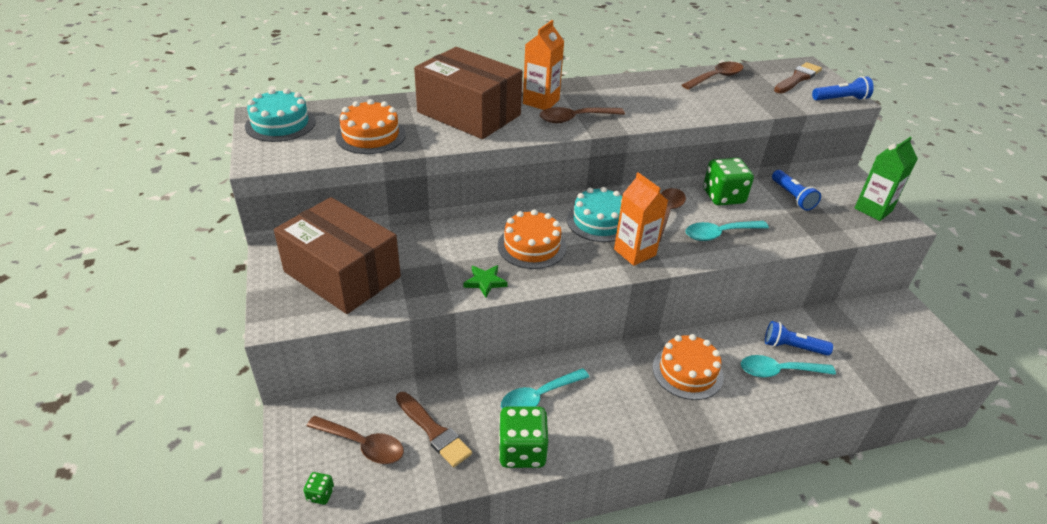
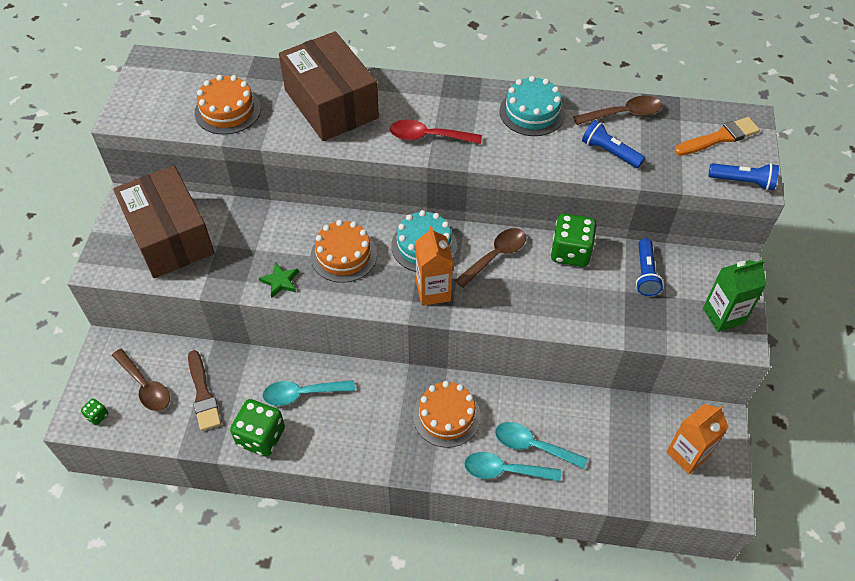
camera: 25 degrees right, 15 degrees up
(280, 124) = (160, 76): turquoise cake -> turquoise cake (532, 112)
(541, 102) = (410, 105): orange carton -> orange carton (687, 454)
(575, 119) = (428, 137): brown spoon -> red spoon
(719, 234) = (531, 296): turquoise spoon -> turquoise spoon (504, 470)
(792, 347) = (565, 427): blue flashlight -> blue flashlight (610, 152)
(797, 78) = (719, 137): brown brush -> orange brush

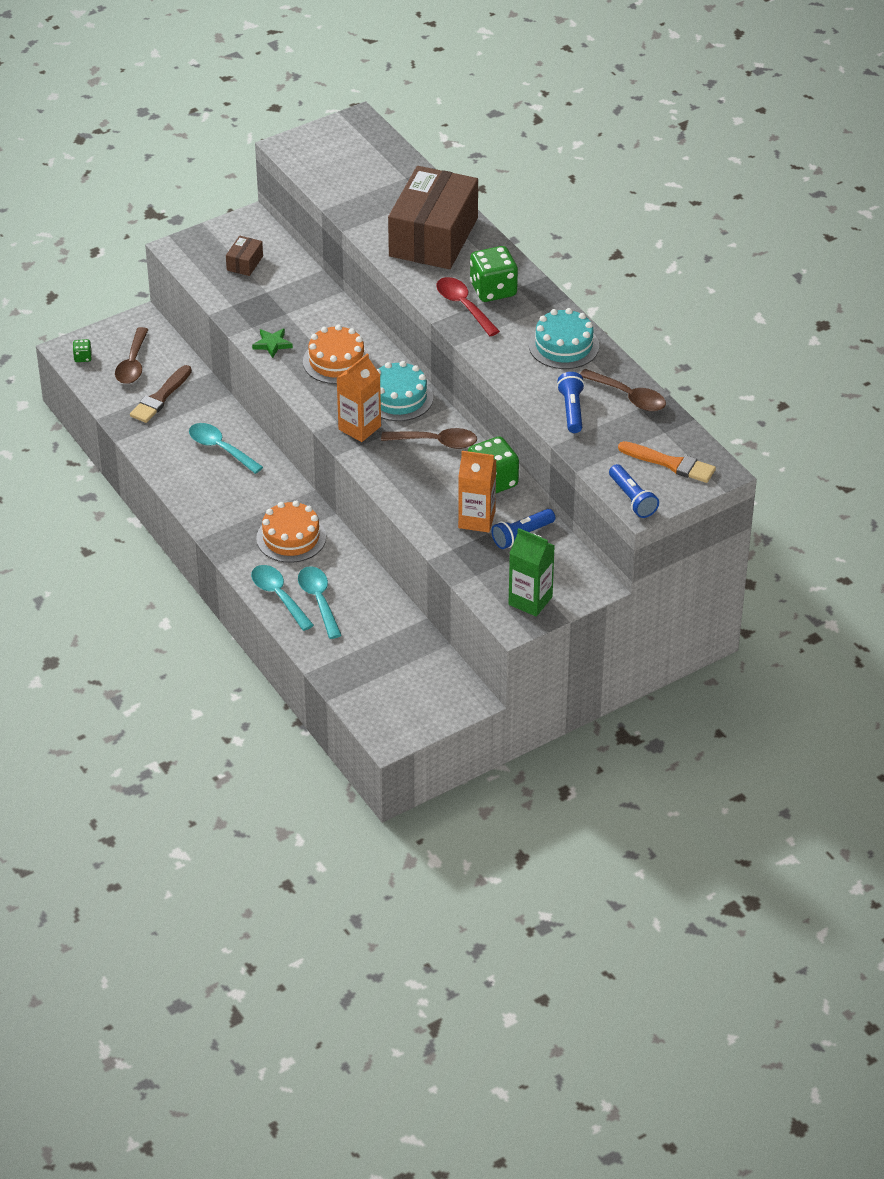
camera: 50 degrees right, 10 degrees down
(170, 236) = (245, 263): brown box -> brown box, size x0.40
(228, 110) = (359, 191): orange cake -> none
(261, 437) = (160, 450): green dice -> green dice (493, 290)
(687, 454) = (413, 694): orange carton -> orange carton (476, 519)

